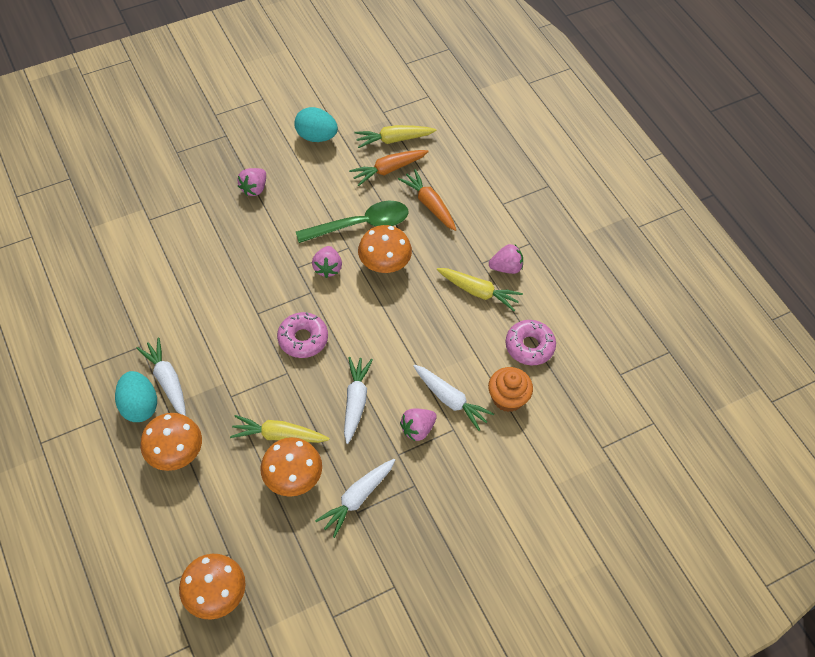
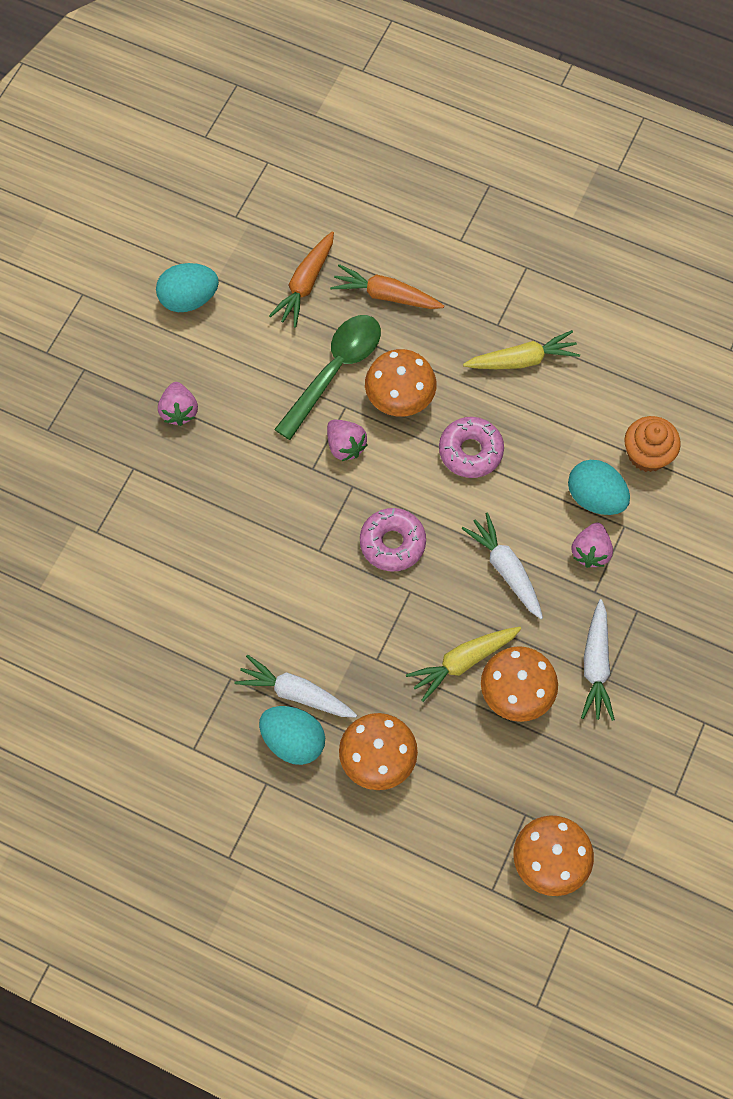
camera: 35 degrees left, 10 degrees up
(393, 140) = (278, 243): yellow carrot -> none
(450, 400) = (595, 498): white carrot -> turquoise egg
(506, 267) = (526, 312): pink strawberry -> none
(529, 346) = (622, 383): pink donut -> pink donut (470, 451)

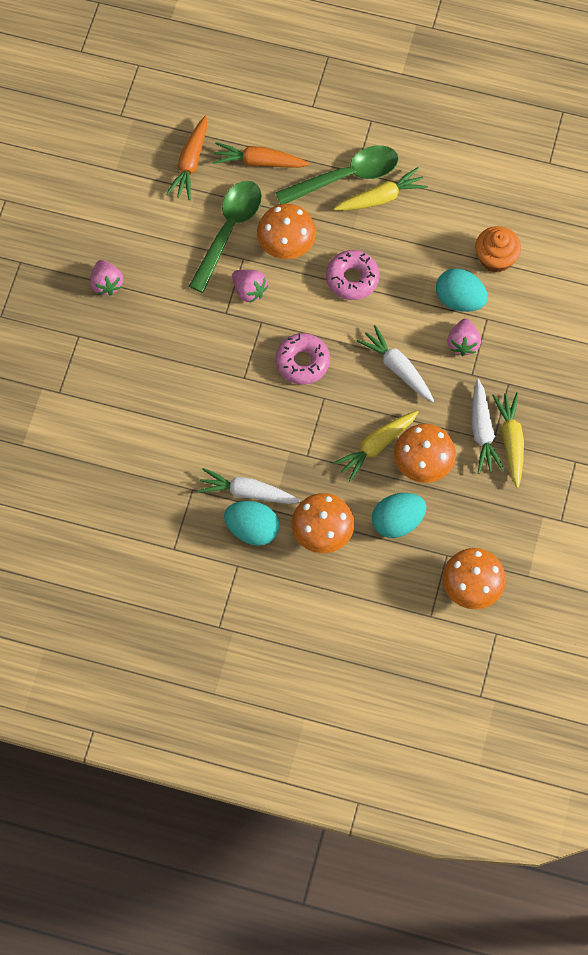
camera: 10 degrees left, 0 degrees up
(189, 299) = (95, 190): turquoise egg -> turquoise egg (397, 521)
(485, 328) = (346, 177): none -> green spoon
(629, 683) = (511, 441): none -> yellow carrot

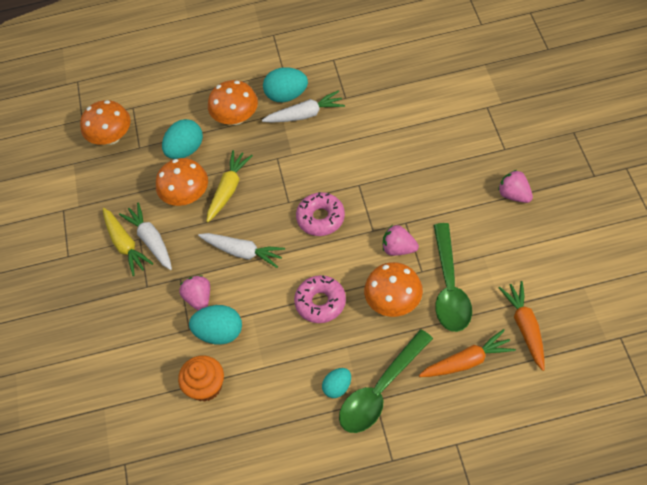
camera: 160 degrees right, 10 degrees down
(381, 198) = (337, 387): yellow carrot -> turquoise egg

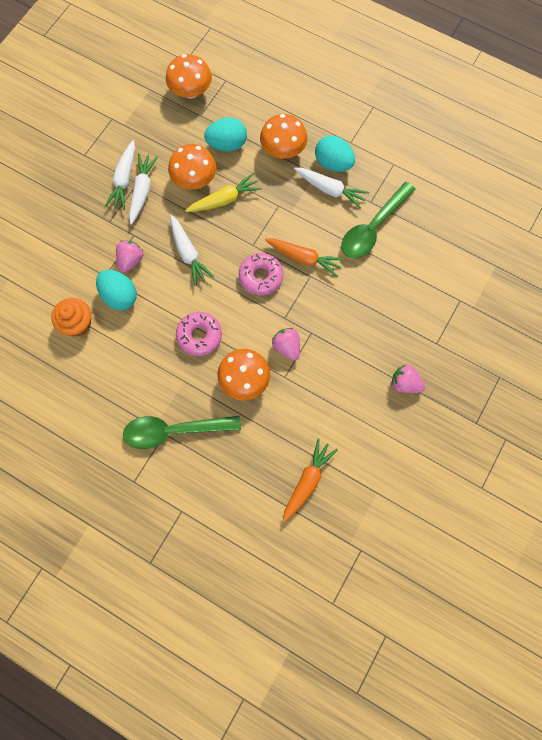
camera: 35 degrees right, 15 degrees up
(125, 245) = (124, 180): yellow carrot -> white carrot
(337, 387) = (151, 402): turquoise egg -> none
(449, 287) = (290, 405): green spoon -> green spoon (373, 228)
(467, 361) = (246, 466): orange carrot -> orange carrot (304, 258)
(514, 195) = (405, 383): pink strawberry -> pink strawberry turned 60 degrees counterclockwise

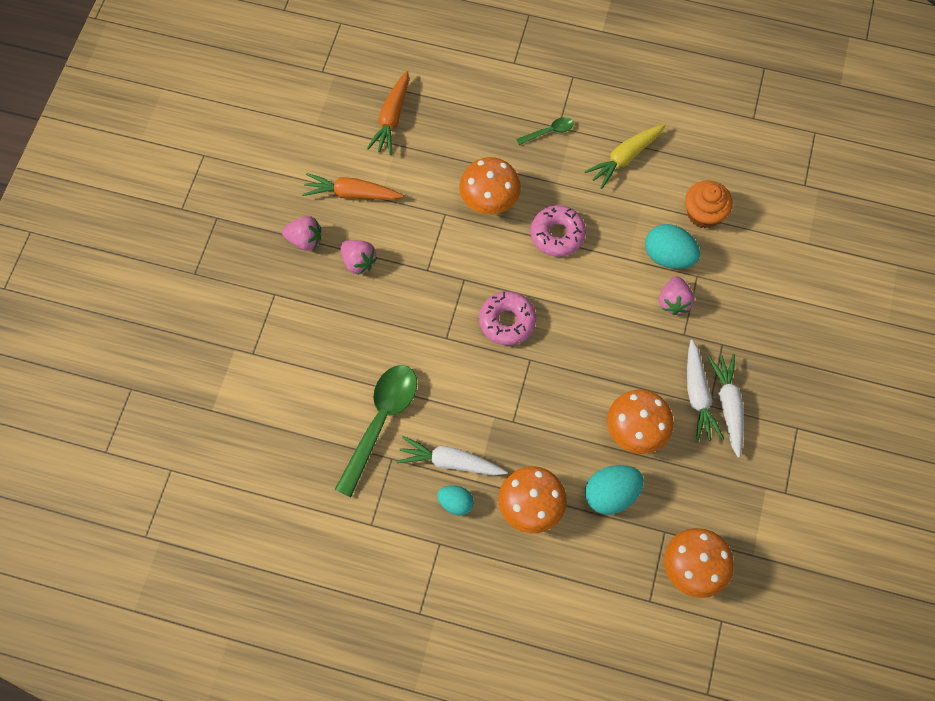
camera: 165 degrees right, 5 degrees down
(174, 431) = (549, 132): green spoon -> green spoon, size x0.46
(188, 254) = (606, 328): white carrot -> none
(224, 200) = (586, 411): yellow carrot -> yellow carrot (625, 158)
(287, 347) = (451, 247): pink strawberry -> pink strawberry (358, 262)
(304, 258) = (460, 358): orange carrot -> orange carrot (351, 193)
(333, 163) = (455, 503): turquoise egg -> turquoise egg, size x0.62

